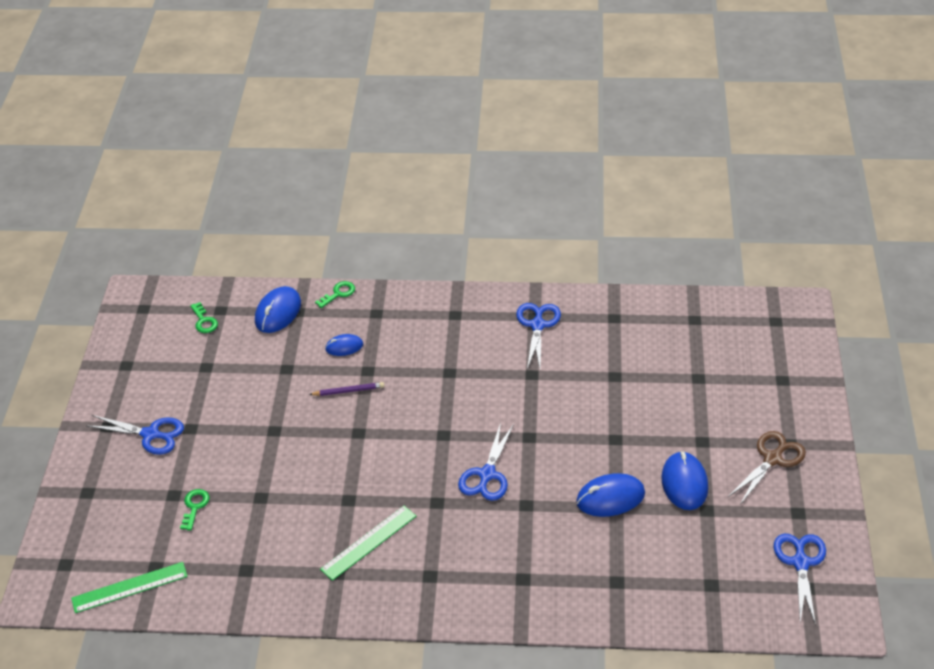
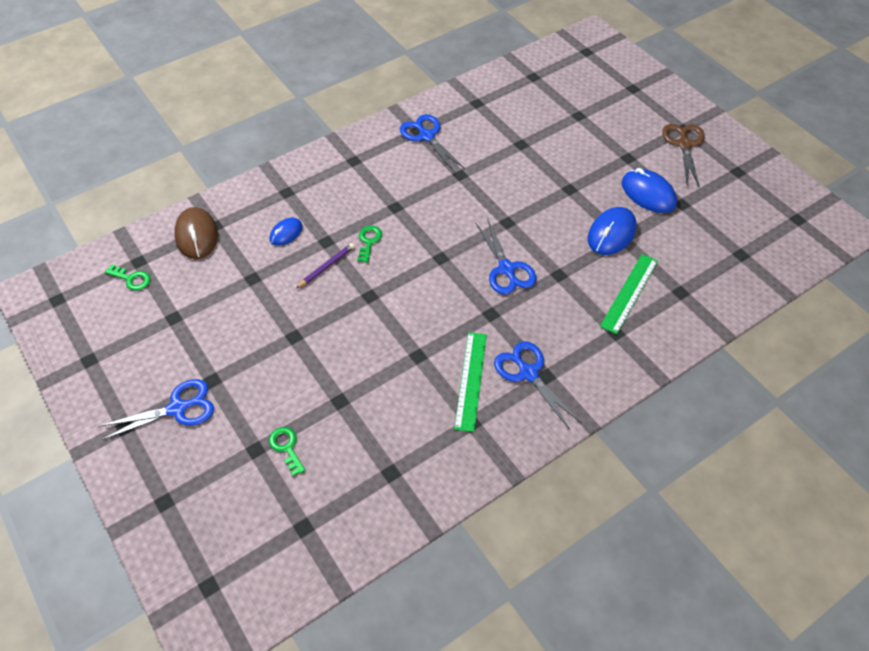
camera: 40 degrees left, 10 degrees up
(129, 587) = (297, 563): green ruler -> green ruler (629, 293)
(278, 312) = (196, 235): blue mouse -> brown mouse
(338, 293) = (237, 193): green key -> green key (369, 241)
(800, 563) = (776, 204): blue scissors -> blue scissors (528, 373)

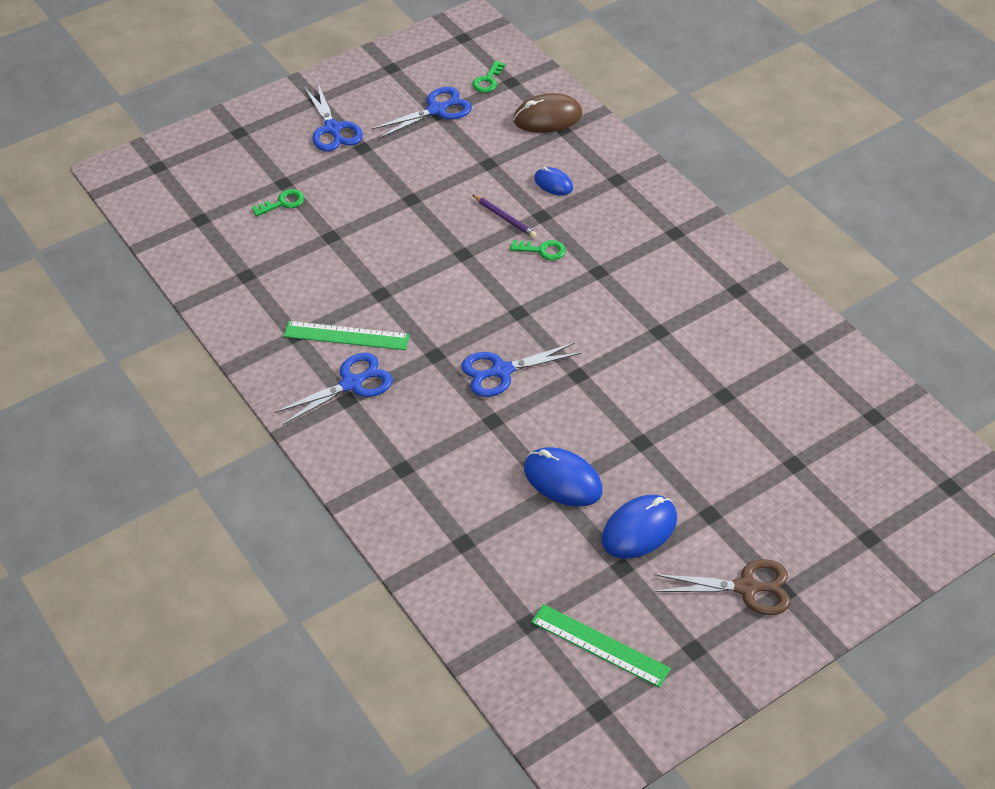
camera: 90 degrees right, 5 degrees down
(426, 136) = (727, 299): blue scissors -> blue scissors (436, 110)
(629, 293) = (463, 488): green ruler -> green ruler (600, 645)

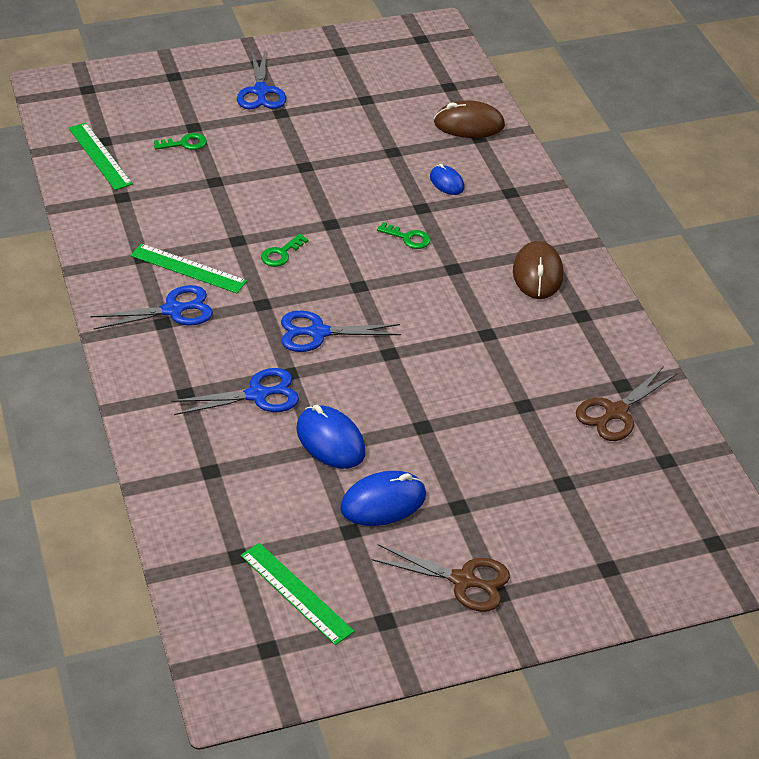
camera: 15 degrees right, 5 degrees down
(204, 236) = (100, 156): none -> green ruler
(436, 110) = (365, 96): blue scissors -> blue scissors (257, 395)
(488, 80) = (427, 80): green key -> green key (281, 254)
(505, 218) = (385, 202): purple pencil -> none
(678, 257) = (537, 274): none -> brown mouse
(809, 380) = (616, 412): none -> brown scissors

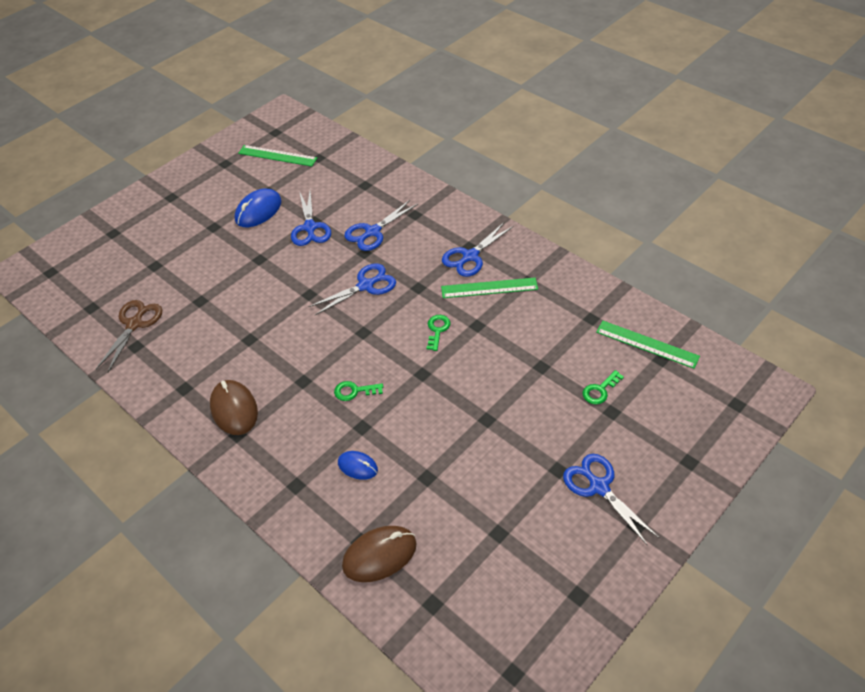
camera: 155 degrees right, 5 degrees up
(330, 440) = (310, 227): blue mouse -> blue scissors
(463, 580) = (193, 195): brown scissors -> none

